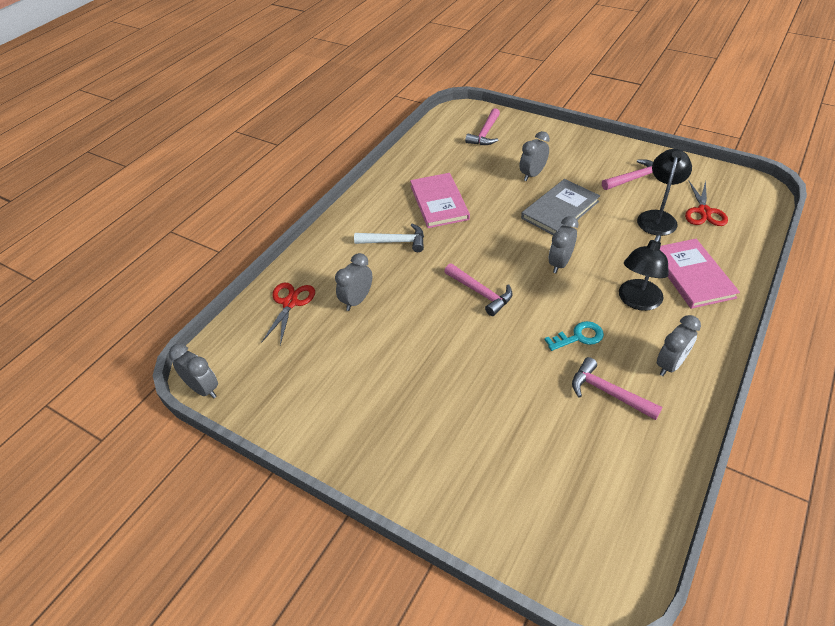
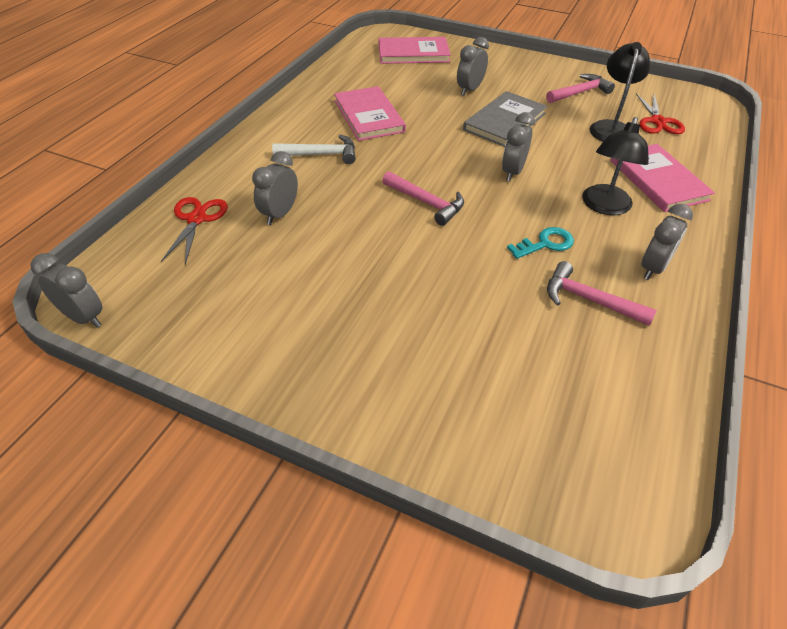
camera: 10 degrees left, 0 degrees up
(485, 133) = (413, 53): pink hammer -> pink book

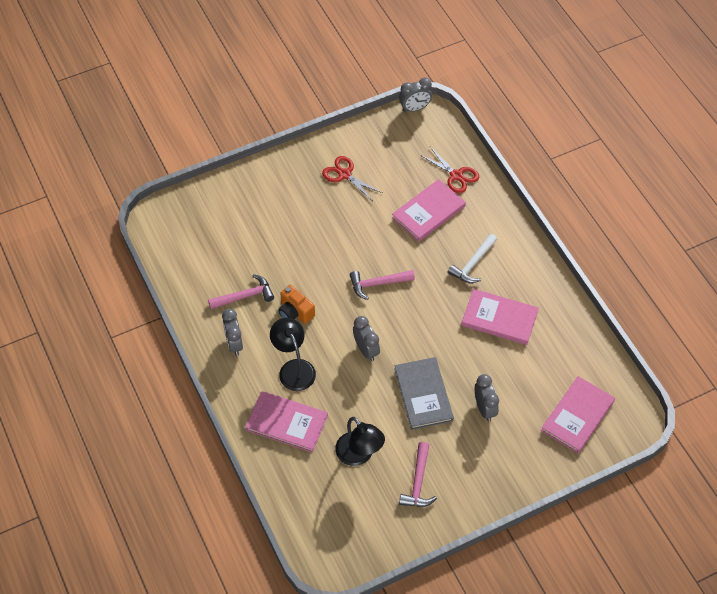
camera: 130 degrees right, 10 degrees up
(280, 214) = (428, 212): grey clock -> pink book
(545, 243) = (295, 312): turquoise key -> orange camera
(658, 121) = (338, 495): red scissors -> red scissors (344, 175)

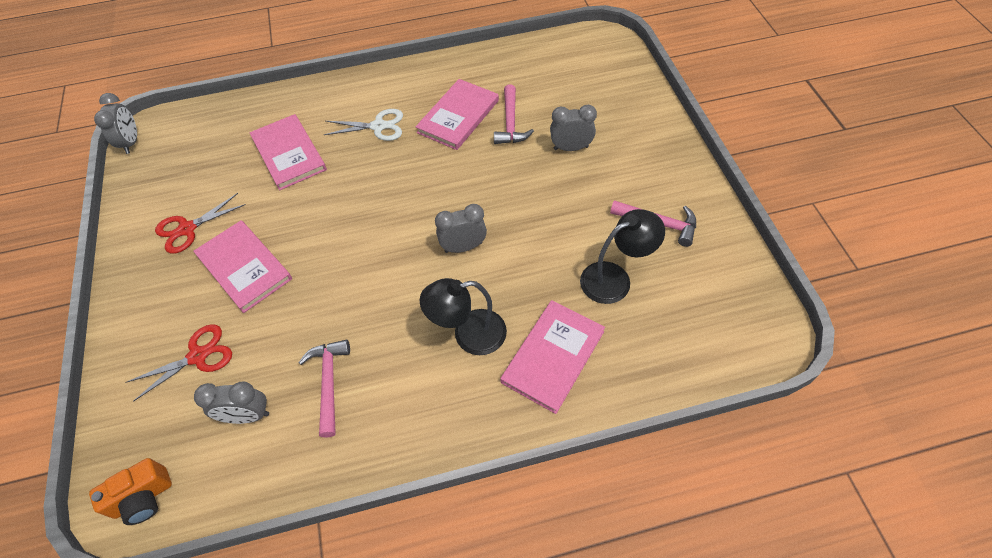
camera: 75 degrees left, 0 degrees up
(234, 343) = (405, 409): grey clock -> grey clock (247, 415)
(295, 312) = (379, 320): orange camera -> orange camera (143, 498)
(378, 284) = (370, 219): pink hammer -> pink hammer (510, 123)
(423, 394) = (541, 199): grey book -> none
(456, 175) = (251, 121): red scissors -> red scissors (198, 356)
(473, 264) = (378, 126): white hammer -> white scissors
(577, 416) = (593, 77): pink book -> pink book (244, 267)

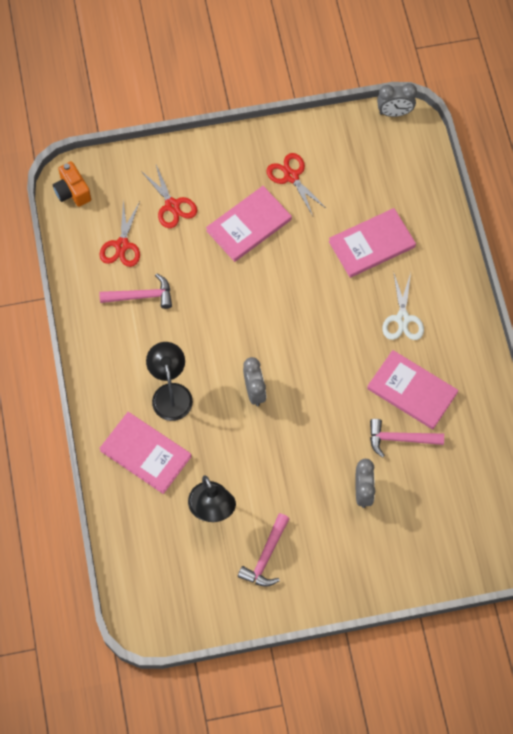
camera: 90 degrees right, 10 degrees up
(247, 415) = (122, 245): grey clock -> red scissors

